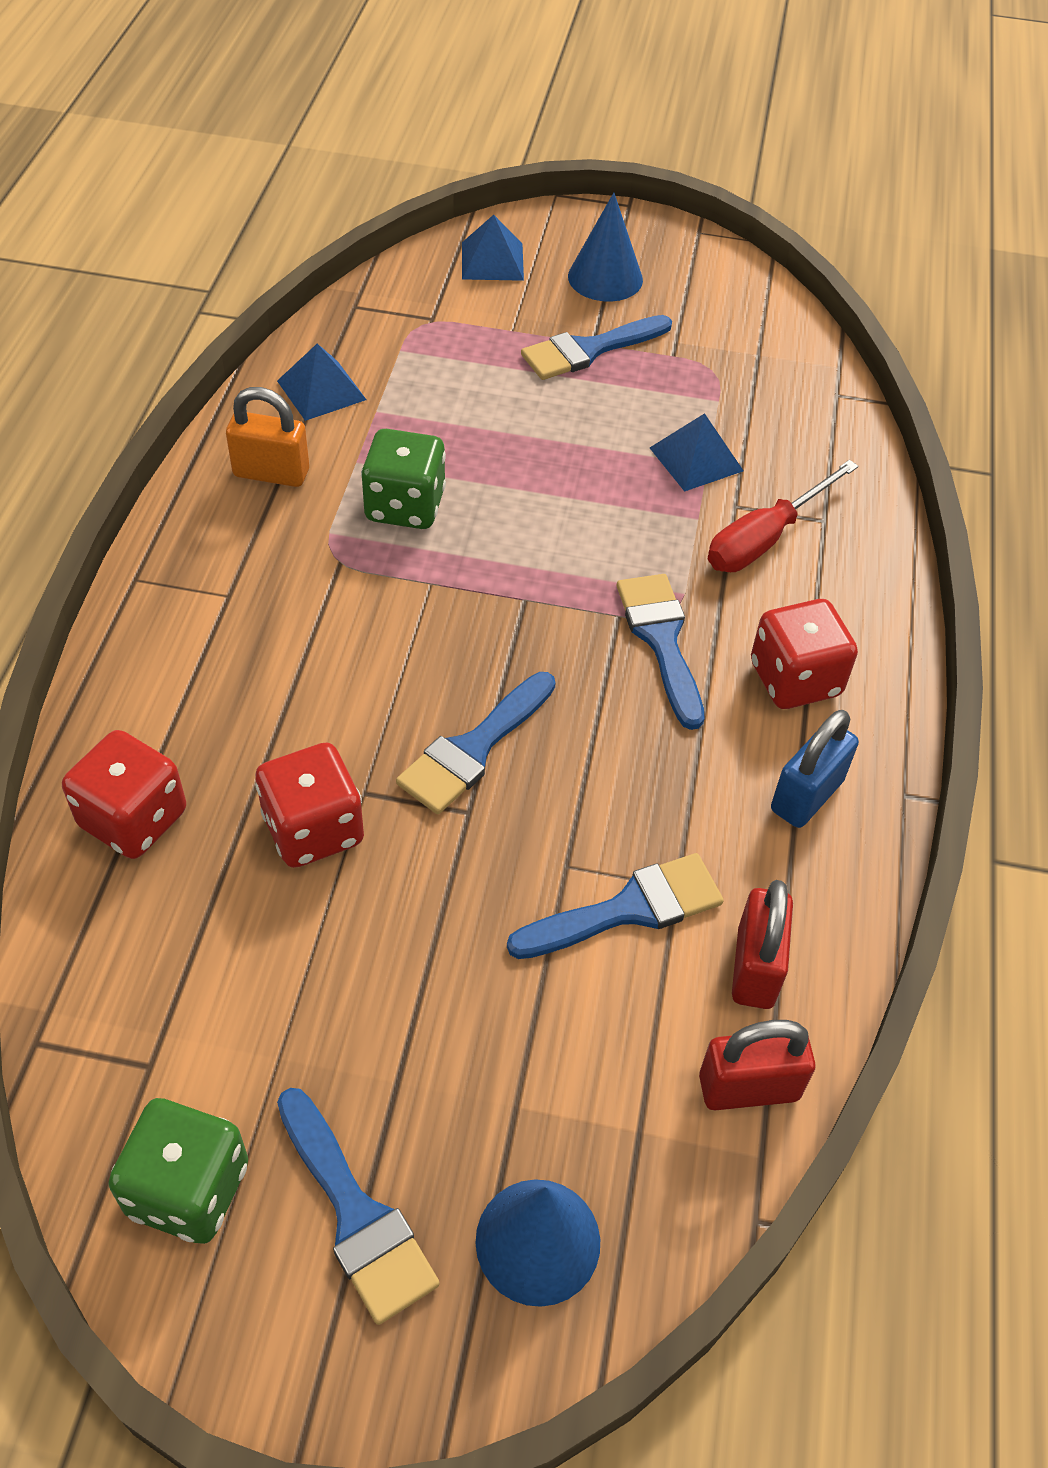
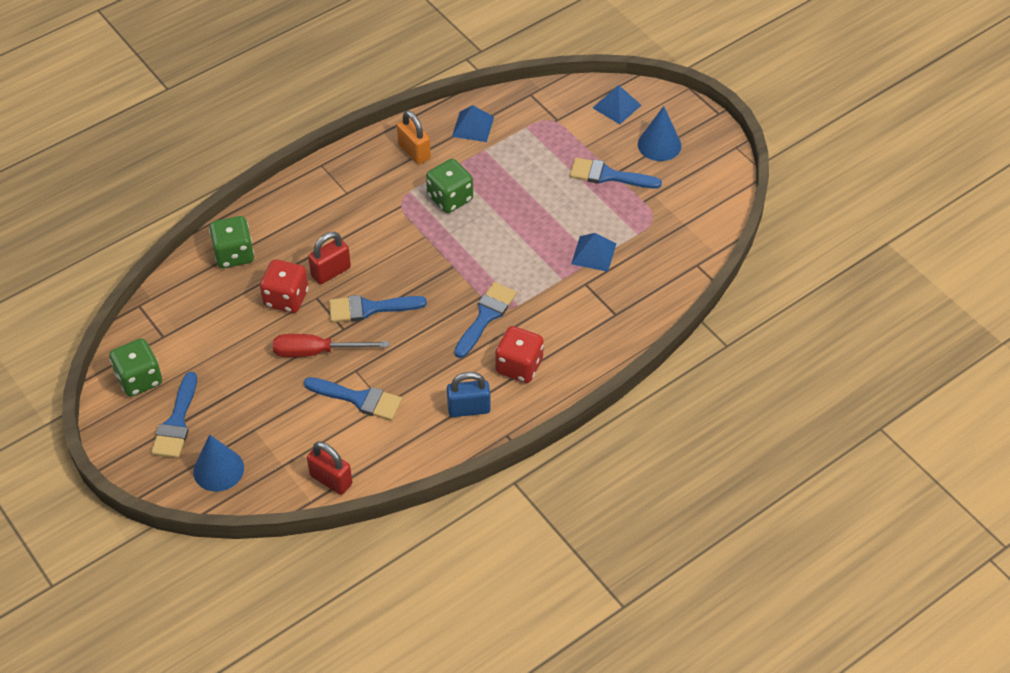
camera: 45 degrees right, 0 degrees up
(133, 819) = (234, 254): red dice -> green dice
(755, 967) = (378, 448): red padlock -> red padlock (331, 272)
(765, 538) = (579, 305): red screwdriver -> red screwdriver (317, 352)

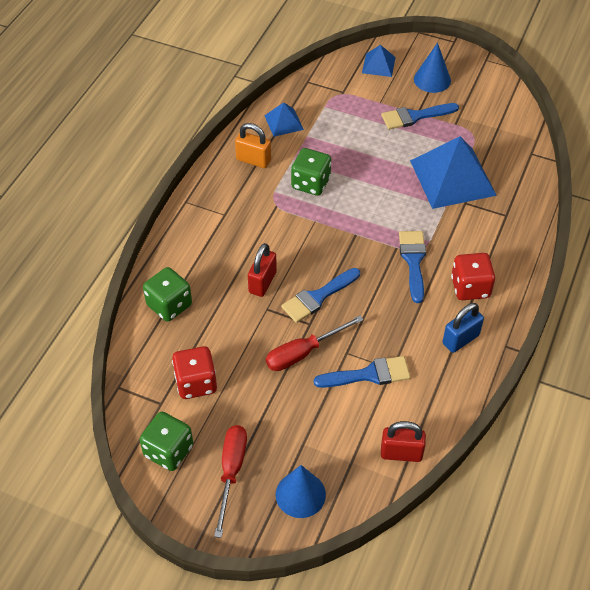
camera: 30 degrees left, 0 degrees up
(176, 422) = (231, 472): blue brush -> red screwdriver
(286, 298) = (242, 321): red dice -> red dice (196, 383)
(593, 253) = (452, 177): blue pyramid -> blue pyramid, size x2.04

